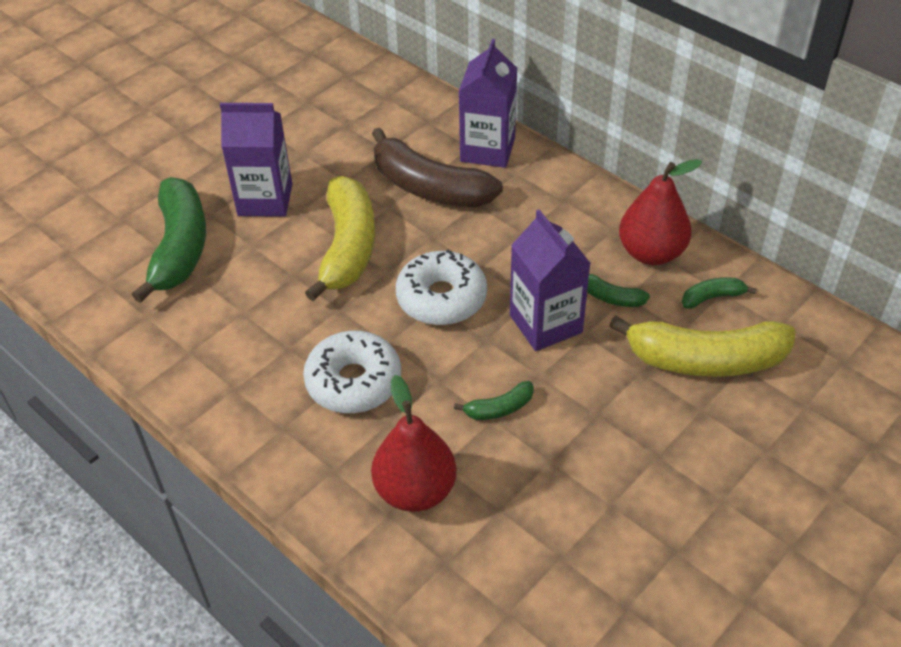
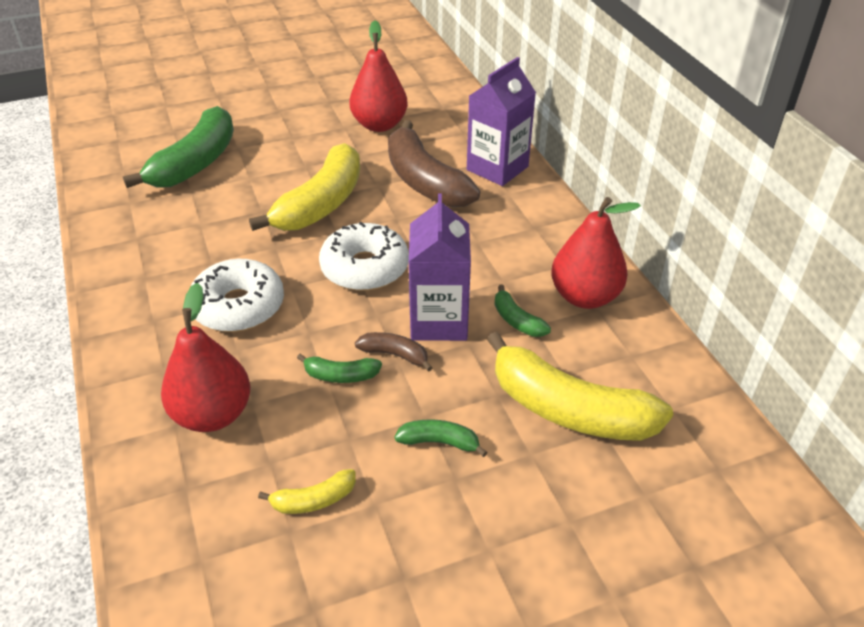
camera: 25 degrees right, 5 degrees down
(265, 200) = (287, 150): purple carton -> none
(338, 139) = (379, 125): none -> red pear
(531, 370) = (395, 355): none -> brown banana
(560, 524) = (313, 500): none -> yellow banana
(712, 297) = (617, 356): green banana -> green banana (439, 442)

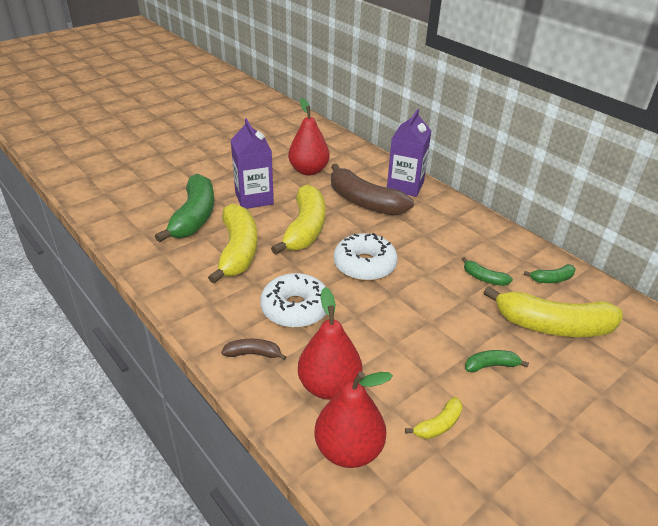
camera: 20 degrees left, 5 degrees down
(219, 217) = (238, 251): none -> yellow banana
(340, 375) = (398, 339): green banana -> green banana (551, 279)
(395, 355) = (424, 317): brown banana -> brown banana (253, 354)
(439, 321) = (436, 289): purple carton -> purple carton (254, 198)
(584, 297) = (513, 255): red pear -> red pear (348, 450)

